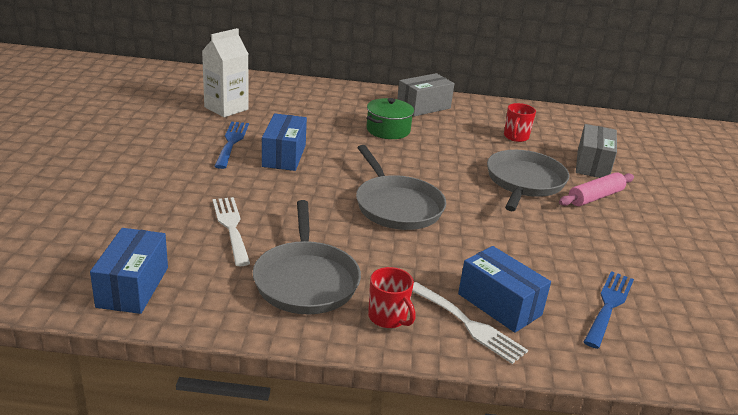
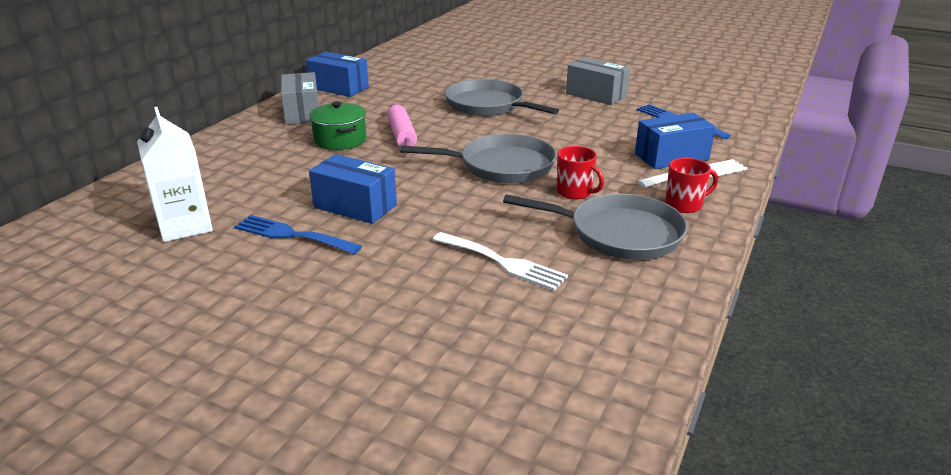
camera: 65 degrees left, 0 degrees up
(133, 287) = (609, 343): blue box -> blue box (339, 88)
(231, 227) = (502, 262): white fork -> white fork turned 150 degrees counterclockwise
(515, 137) = (403, 89): red mug -> red mug (575, 192)
(592, 164) = (473, 75): grey box -> grey box (596, 95)
(595, 197) = (527, 87): pink rolling pin -> pink rolling pin (402, 135)

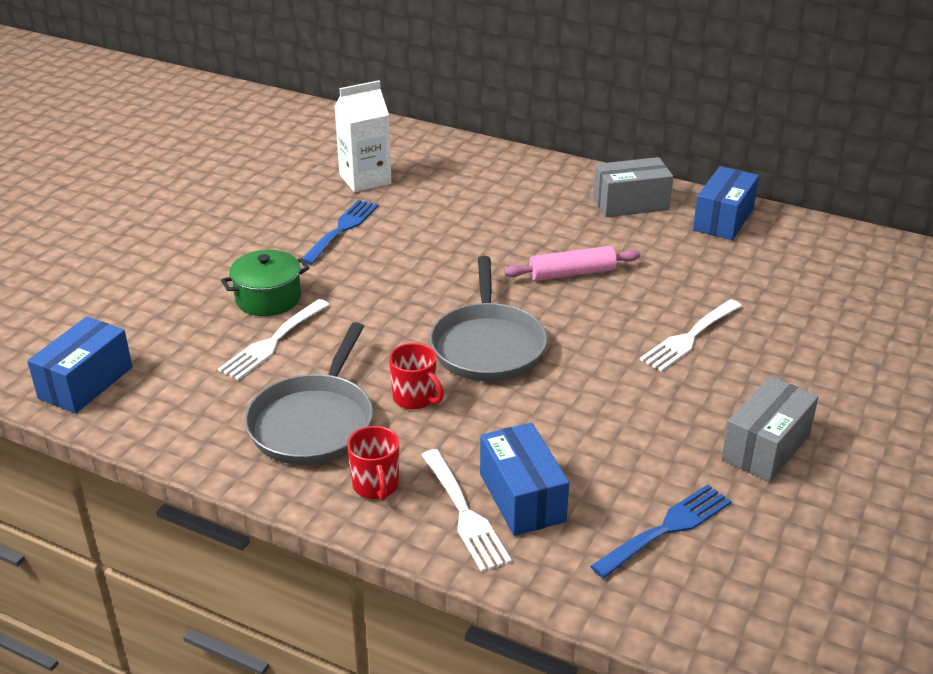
camera: 90 degrees right, 5 degrees up
(340, 140) = (554, 234): green pot -> green pot (268, 298)
(355, 206) = (393, 256): blue box -> blue box (86, 383)
(488, 105) = (689, 337): grey pan -> white fork
(575, 192) = (415, 398): red mug -> red mug turned 90 degrees counterclockwise

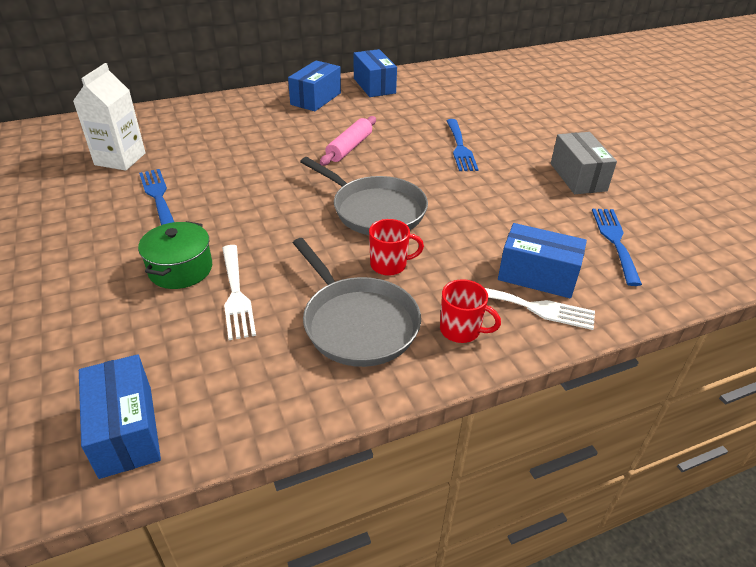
camera: 50 degrees left, 5 degrees up
(630, 204) = (316, 99): grey box -> blue box
(689, 337) = (460, 147): white fork -> blue fork

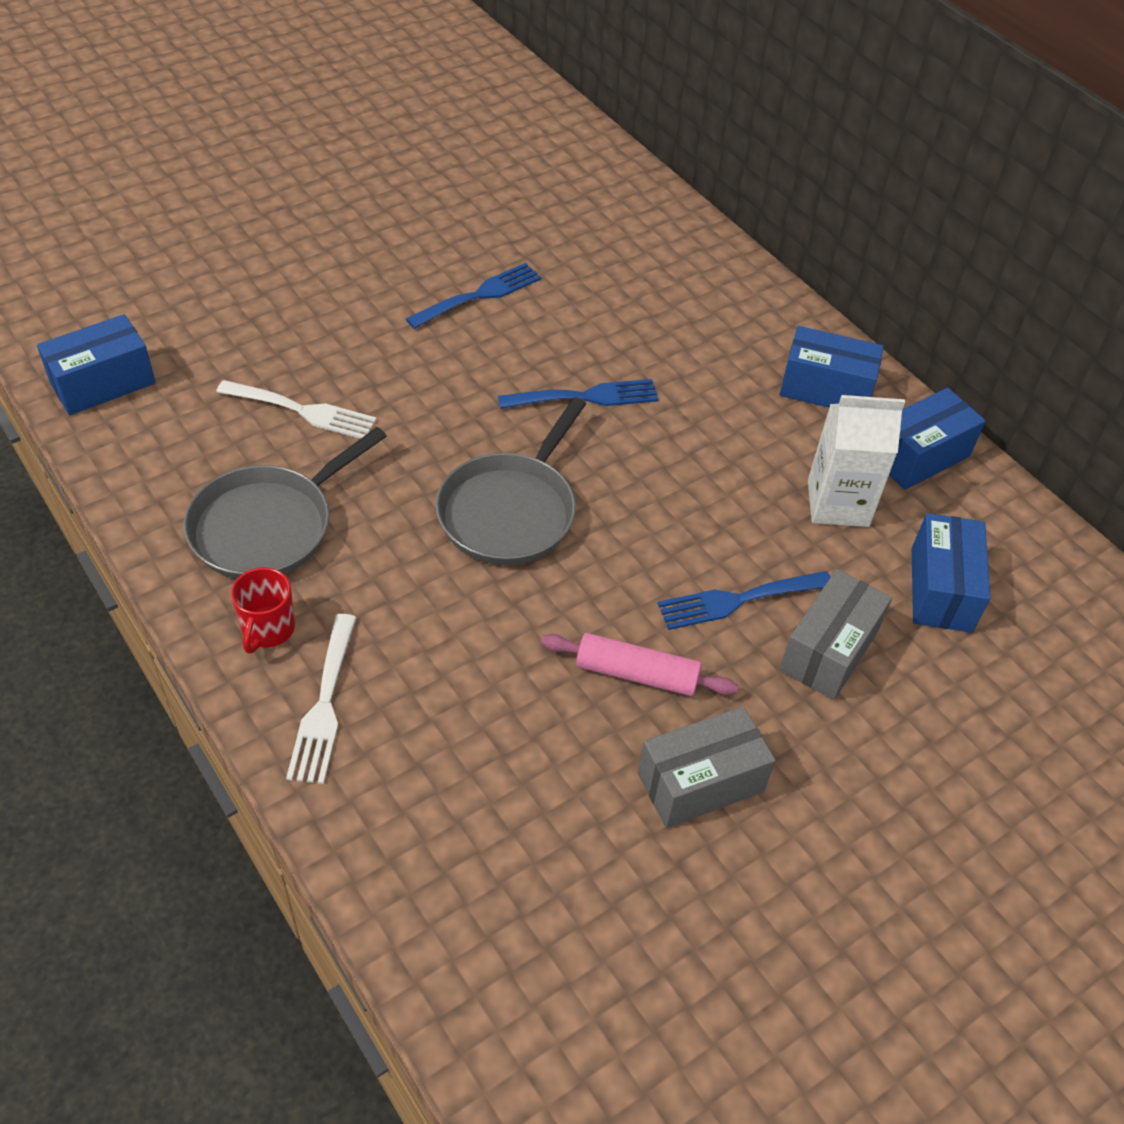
camera: 75 degrees right, 10 degrees up
(120, 159) = (555, 238): white carton -> white carton (838, 503)
(180, 269) = (340, 354): green pot -> none
(236, 294) = (303, 411): white fork -> white fork turned 135 degrees counterclockwise
(349, 147) = (678, 456): pink rolling pin -> pink rolling pin (637, 674)
(389, 265) = (386, 543): red mug -> none
(495, 130) = (829, 650): none -> grey box
(537, 276) = (394, 714): blue box -> blue box (941, 589)
(615, 241) = (507, 827): blue fork -> blue fork (586, 397)

